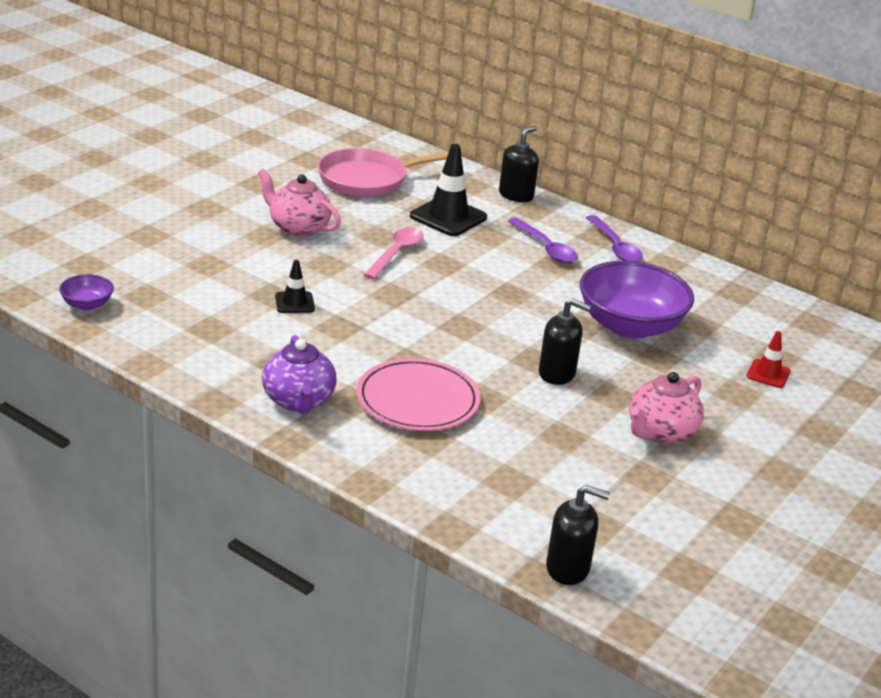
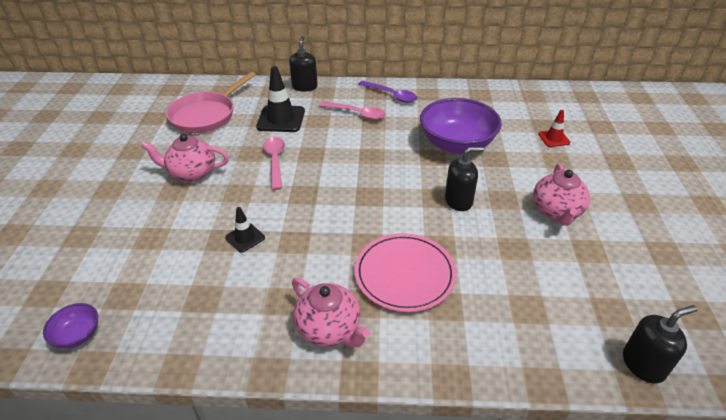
camera: 30 degrees left, 10 degrees up
(298, 401) = (329, 329): purple teapot -> pink teapot
(546, 248) = (357, 114): purple spoon -> pink spoon

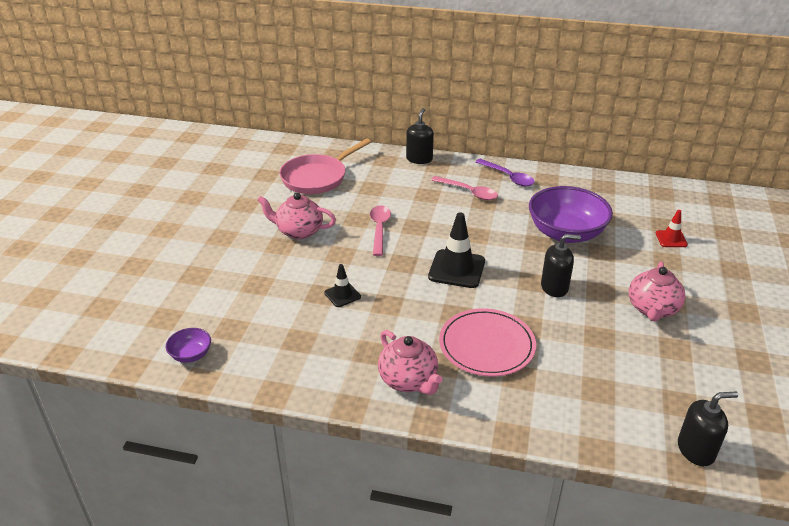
camera: 10 degrees right, 5 degrees down
(281, 119) = (390, 189): black traffic cone -> black traffic cone (456, 269)

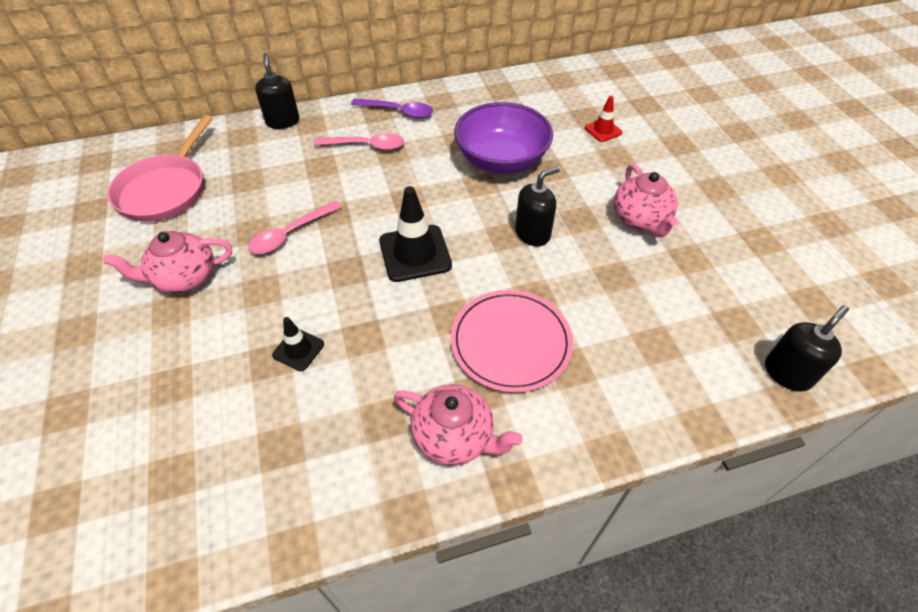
camera: 30 degrees left, 15 degrees up
(191, 354) = (132, 551): purple bowl -> none
(379, 229) = (290, 234): pink spoon -> pink spoon turned 105 degrees counterclockwise

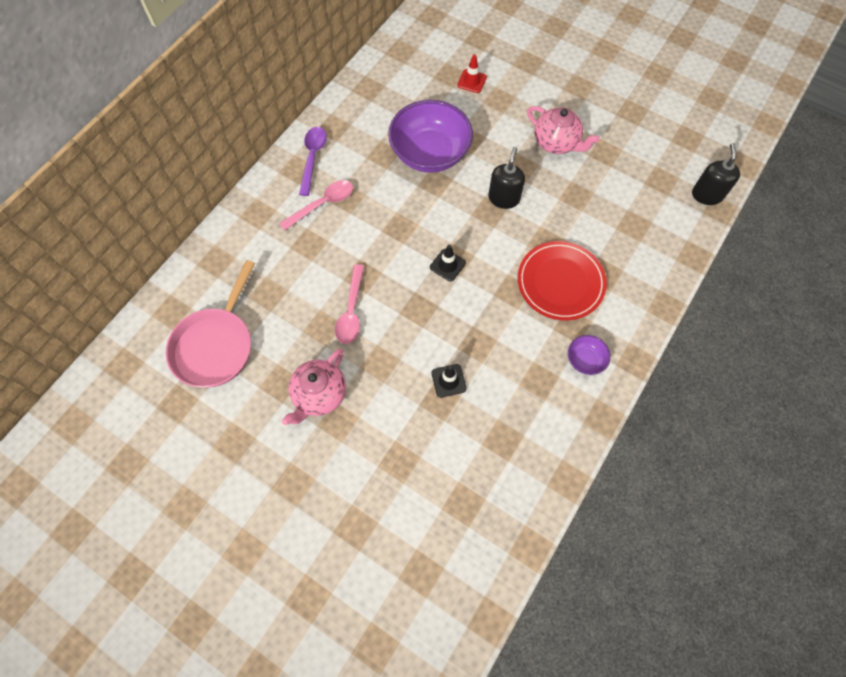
camera: 40 degrees left, 15 degrees up
(165, 190) = (215, 345): pink pan -> pink pan turned 45 degrees clockwise
(283, 121) = (232, 225): black soap dispenser -> none
(398, 112) = (313, 158): purple spoon -> purple spoon turned 60 degrees counterclockwise
(415, 253) = (447, 265): black traffic cone -> black traffic cone, size x0.55
(455, 437) = (585, 360): pink teapot -> purple bowl
(511, 342) = (560, 282): pink plate -> red plate

